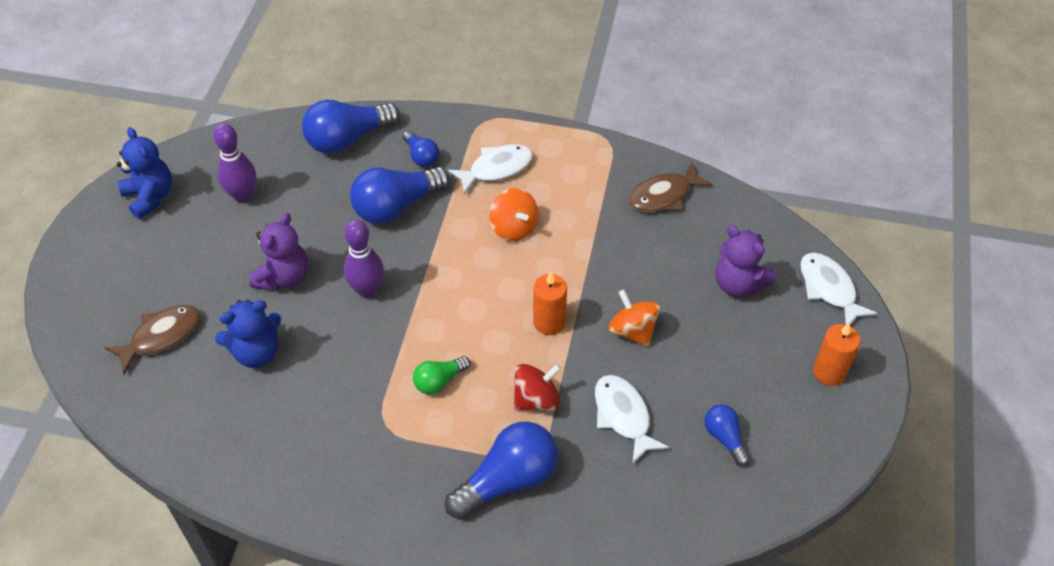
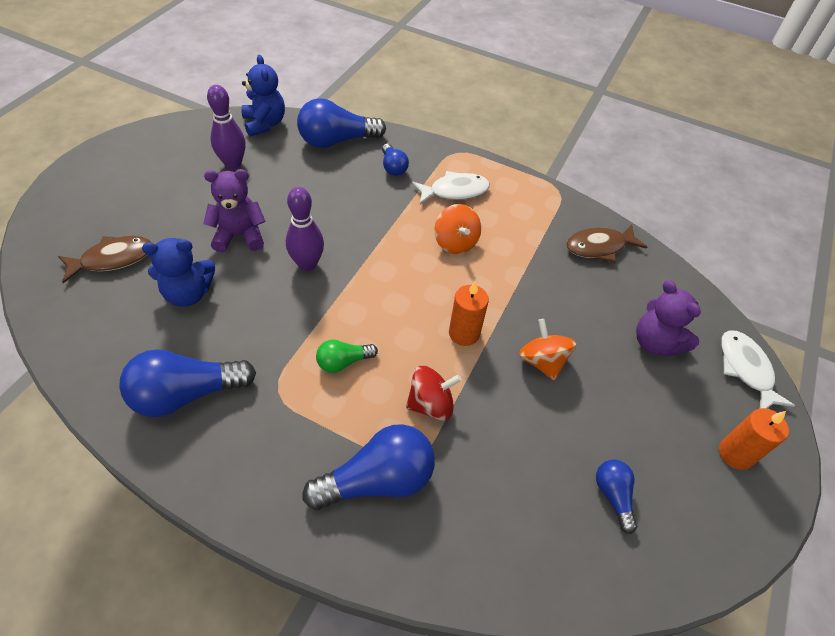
camera: 10 degrees right, 0 degrees up
(150, 197) = (158, 147): blue teddy bear -> blue teddy bear (264, 124)
(284, 277) = (239, 236): purple teddy bear -> purple teddy bear turned 135 degrees counterclockwise
(396, 206) = (358, 201): blue light bulb -> blue light bulb (186, 394)
(623, 416) = (513, 444): white fish -> none

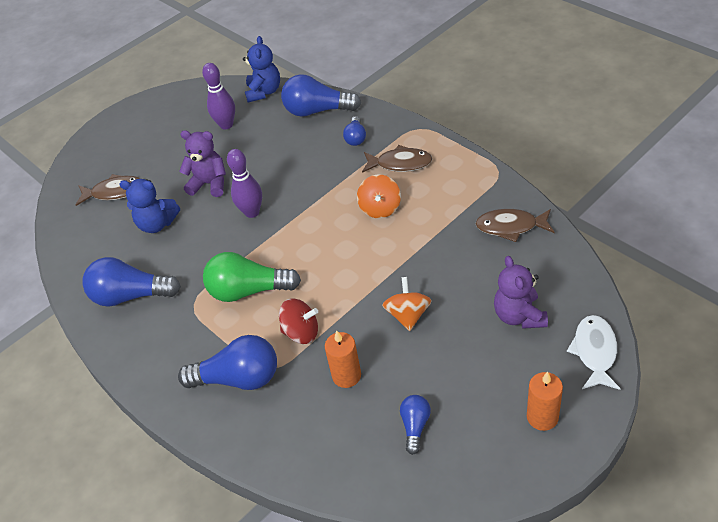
camera: 30 degrees right, 5 degrees down
(343, 362) = (248, 291): green light bulb -> green light bulb, size x1.87
(454, 191) = (400, 164): white fish -> brown fish
(464, 333) = (352, 283): orange candle -> orange candle (346, 376)

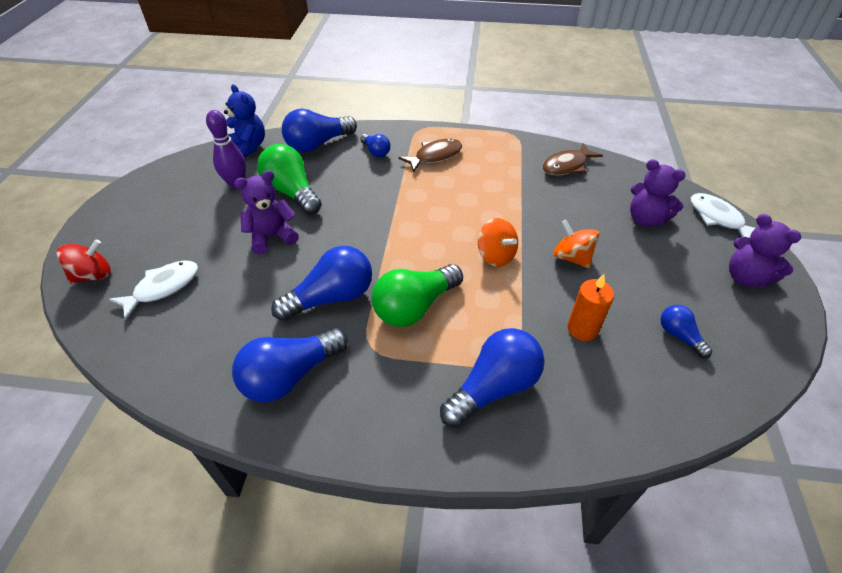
camera: 45 degrees left, 0 degrees up
(114, 192) = (163, 288): brown fish -> white fish
(157, 224) = (249, 295): blue teddy bear -> none
(203, 253) = (331, 297): none -> blue light bulb
(252, 212) = (343, 242): purple bowling pin -> none
(257, 150) = (292, 192): none -> green light bulb
(301, 332) = (504, 316): red spinning top -> red spinning top (93, 275)
(380, 208) = (456, 192): orange spinning top -> orange spinning top (495, 256)
(542, 417) = (745, 277): orange candle -> purple teddy bear

